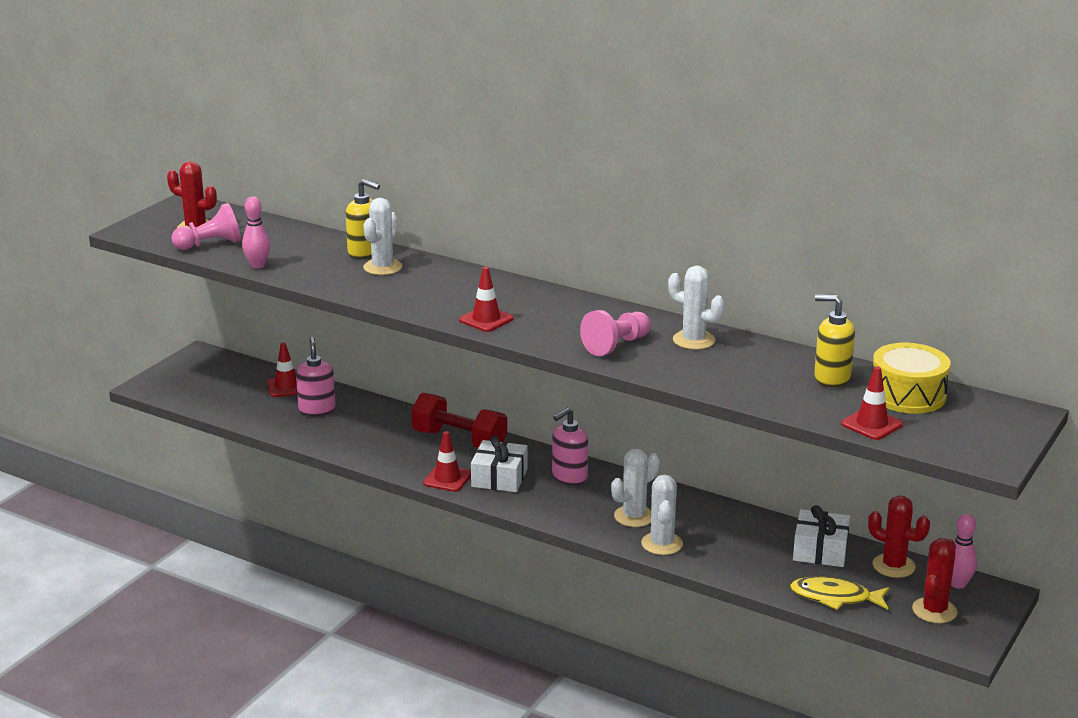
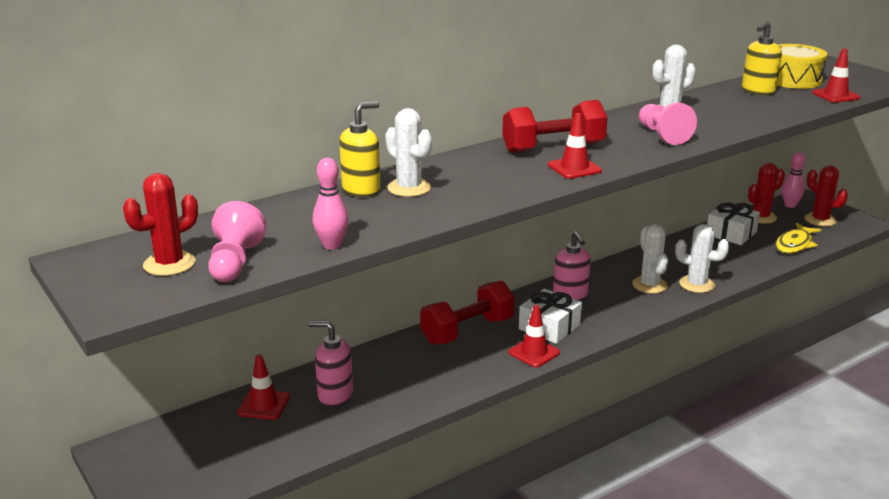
camera: 65 degrees left, 0 degrees up
(529, 303) = (553, 148): none -> red dumbbell

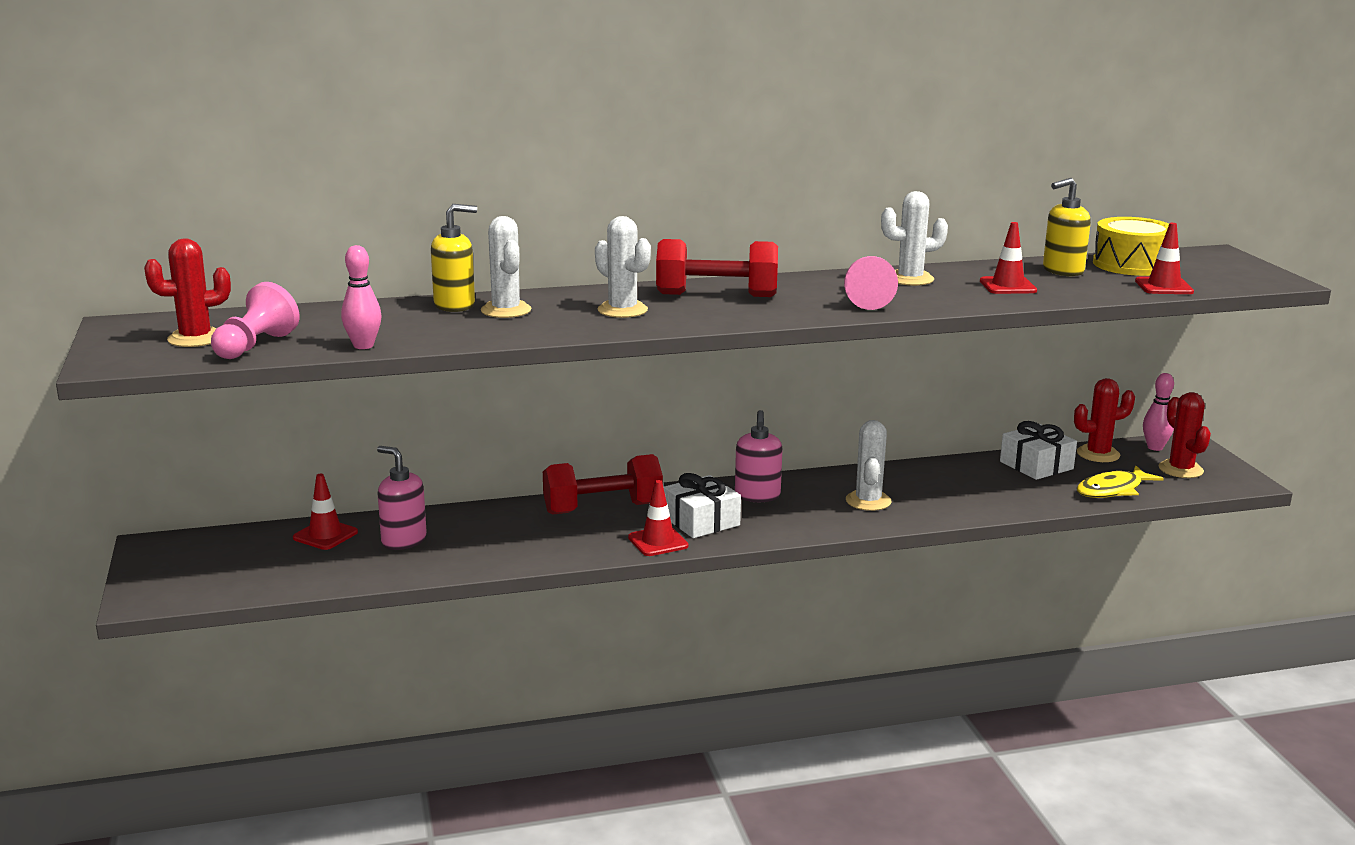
camera: 20 degrees right, 5 degrees down
(574, 168) = (713, 316): red traffic cone -> red traffic cone (1008, 286)
(696, 284) = (930, 510): white cactus -> white cactus (622, 310)

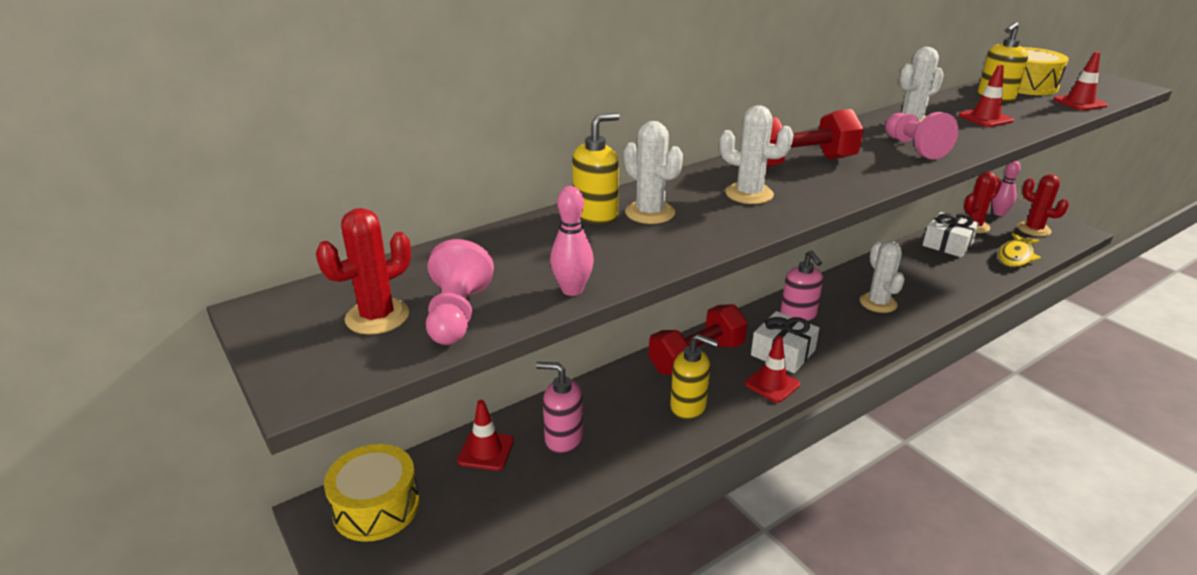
camera: 20 degrees left, 10 degrees up
(199, 551) = (376, 507): none -> yellow drum
(550, 542) = (688, 407): none -> yellow soap dispenser

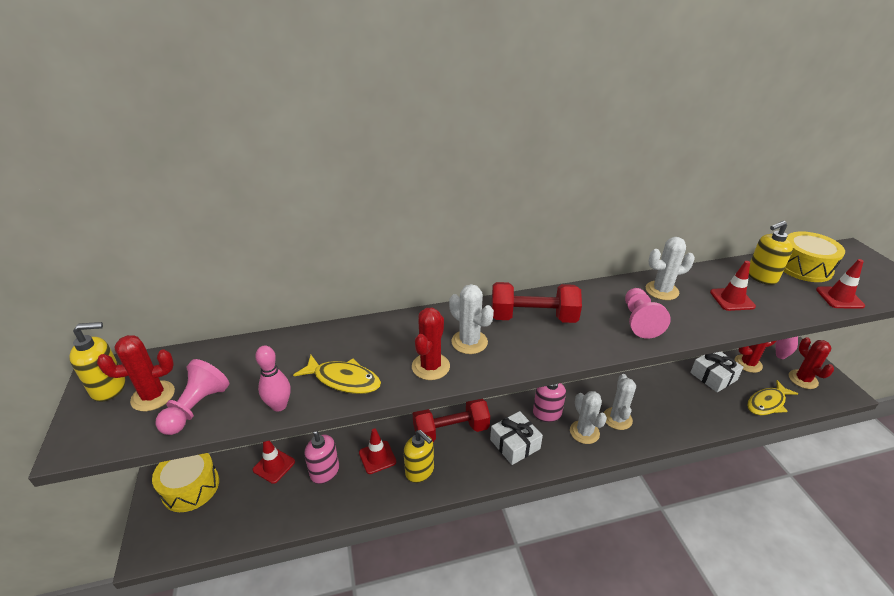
camera: 20 degrees right, 5 degrees up
(596, 215) = (348, 337): yellow soap dispenser -> yellow soap dispenser (109, 388)
(631, 252) = (343, 380): none -> yellow fish
(650, 213) = (385, 344): white cactus -> white cactus (584, 432)
(726, 222) = (430, 366): none -> red cactus
(772, 384) = (489, 469): red traffic cone -> red traffic cone (377, 457)

